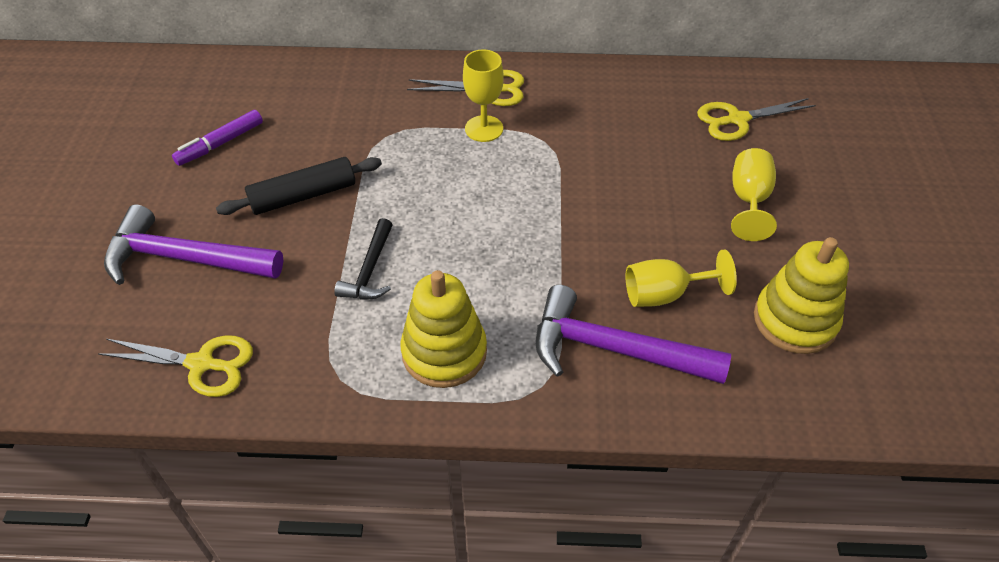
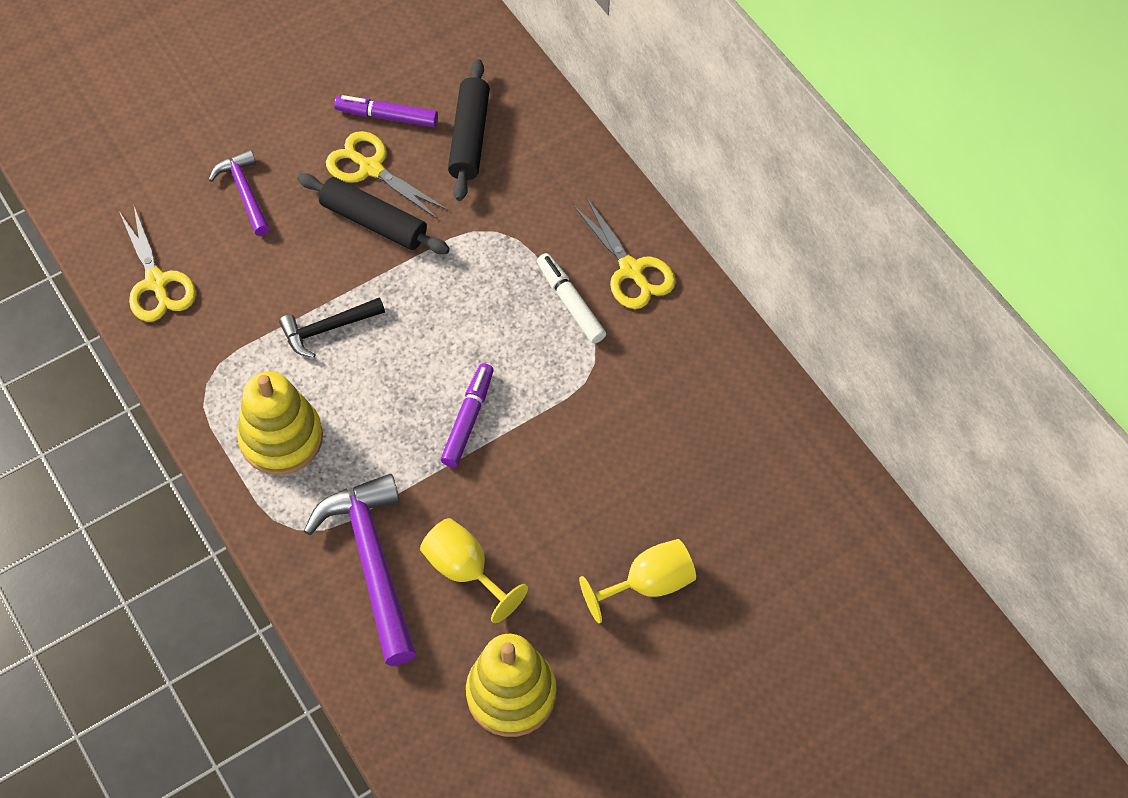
camera: 55 degrees right, 10 degrees up
(184, 259) = (244, 192): purple hammer -> purple hammer, size x0.57
(292, 111) = (469, 137): none -> black rolling pin
(484, 129) = (570, 302): yellow goblet -> white marker
(531, 228) = (468, 419): none -> purple marker
(737, 119) = (769, 518): yellow scissors -> yellow scissors (371, 168)

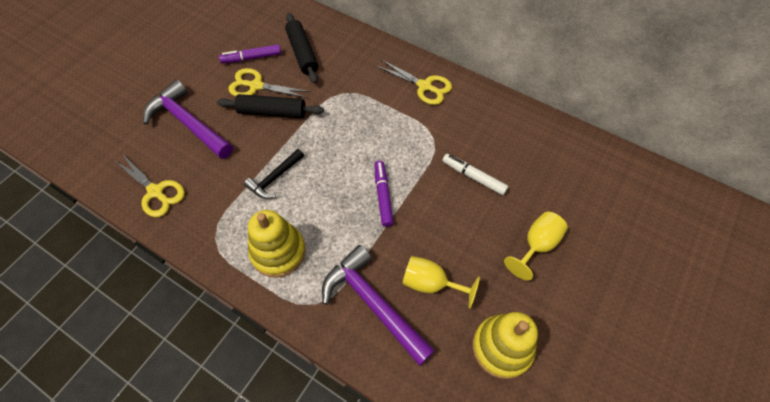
camera: 25 degrees left, 0 degrees up
(244, 192) = (188, 123): purple hammer -> purple hammer, size x1.77
(570, 302) = (403, 113): white marker -> white marker (473, 177)

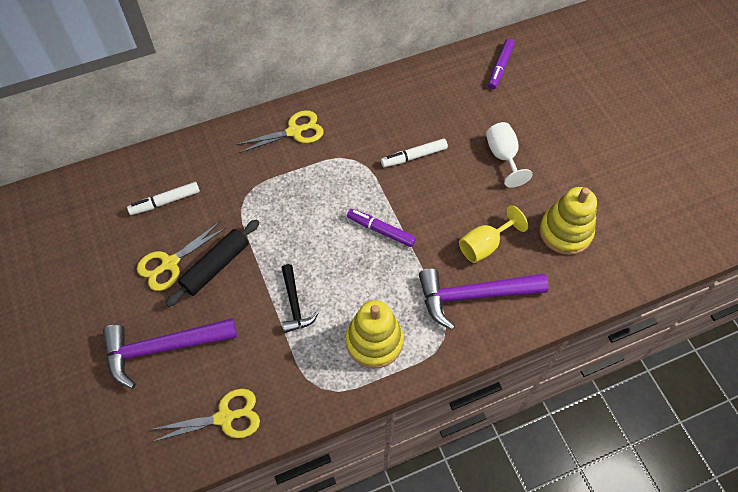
camera: 55 degrees left, 0 degrees up
(251, 58) = (129, 248): purple marker -> purple marker (500, 67)
(302, 53) = (165, 202): black rolling pin -> white marker
(536, 245) = (503, 156): yellow goblet -> white goblet

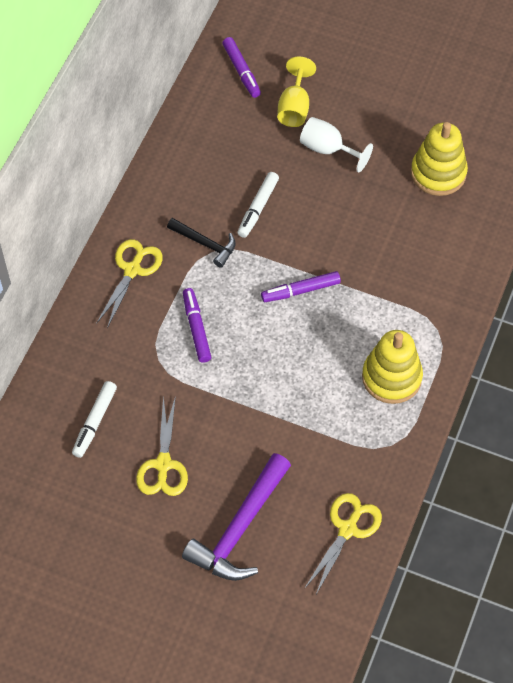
camera: 45 degrees left, 0 degrees up
(215, 266) = (204, 433): black rolling pin -> none
(289, 198) = (196, 328): none -> purple marker
(295, 304) = (301, 405): black hammer -> black hammer (205, 244)
(473, 296) = (424, 280): purple hammer -> none
(484, 245) = (391, 234): yellow goblet -> yellow goblet (294, 107)

